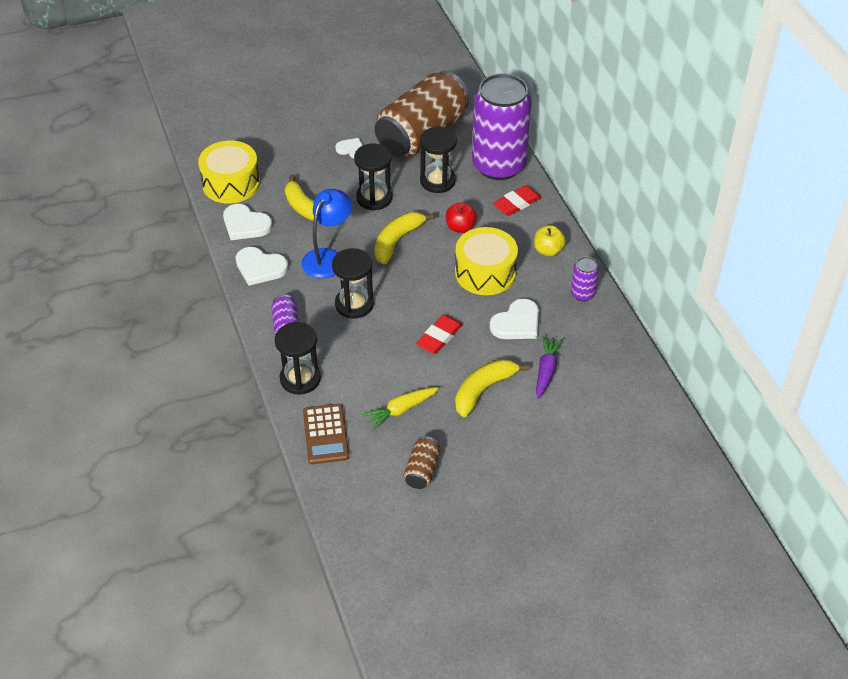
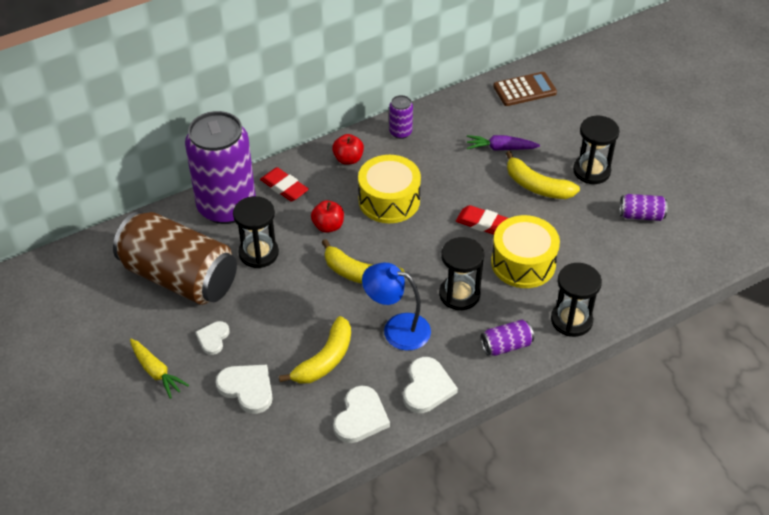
camera: 100 degrees left, 0 degrees up
(231, 183) = (290, 449): yellow drum -> yellow drum (523, 263)
(326, 434) = (630, 288): brown calculator -> brown calculator (524, 90)
(374, 198) = (294, 304): black hourglass -> black hourglass (591, 171)
(400, 410) = (581, 239): yellow carrot -> yellow carrot (156, 372)
(422, 470) = (641, 215): brown can -> purple can
(517, 323) = (449, 172): white heart -> white heart (247, 388)
(548, 250) = (348, 159): yellow apple -> red apple

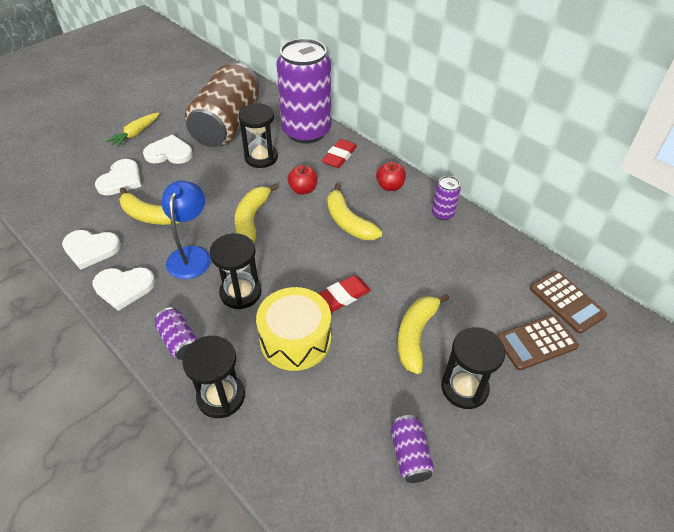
camera: 75 degrees right, 0 degrees up
(213, 338) = (169, 153): white heart -> white heart, size x1.58
(389, 200) = (348, 222): yellow drum -> yellow banana
(483, 223) = (342, 297): red eraser -> red eraser turned 45 degrees clockwise
(500, 148) = (459, 294): purple carrot -> none
(559, 119) = (536, 342): none -> brown calculator

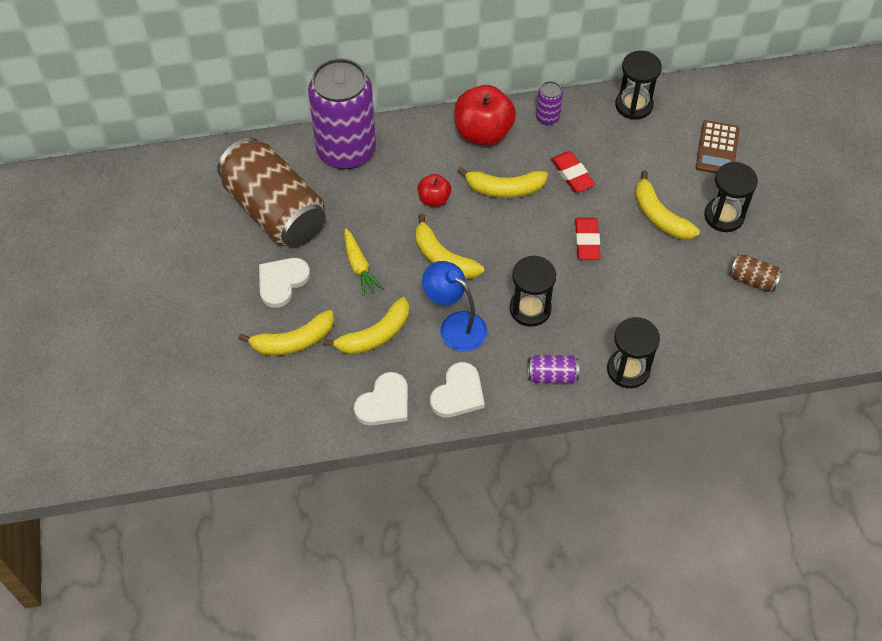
camera: 55 degrees left, 10 degrees up
(121, 180) = (293, 341): white heart -> yellow banana
(135, 134) = (219, 299): yellow carrot -> yellow carrot (359, 266)
(261, 157) = (357, 208): black hourglass -> black hourglass (634, 105)
(295, 339) = (607, 295): yellow drum -> none
(339, 156) = (409, 145): red eraser -> red eraser (572, 174)
(390, 186) = (483, 132): red apple -> red apple, size x1.88
(410, 455) = (752, 280): purple can -> brown can
(567, 302) = (696, 104): brown calculator -> none

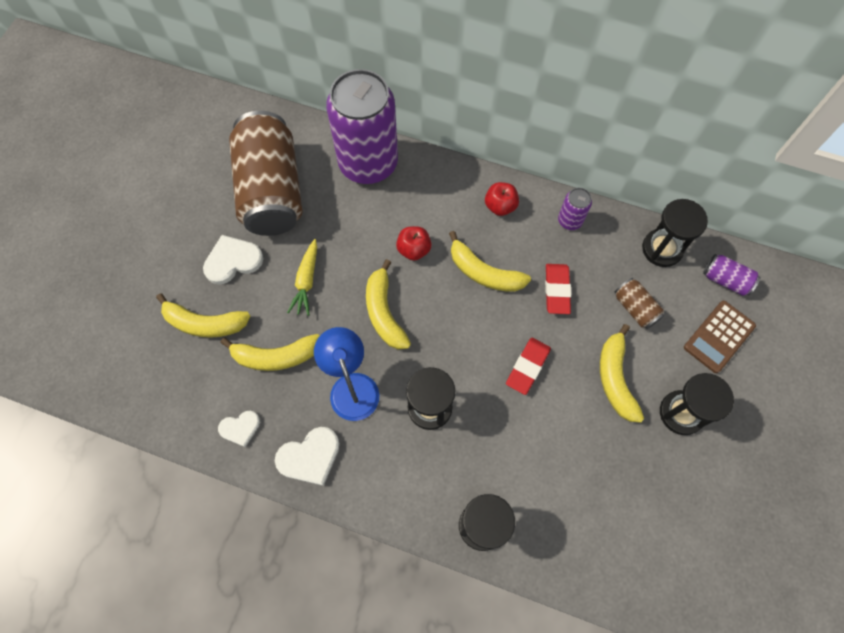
camera: 30 degrees right, 10 degrees up
(384, 403) = (240, 428): white heart -> white heart, size x0.63
(483, 132) = (500, 206): red apple -> red apple, size x0.53
(552, 375) = (406, 489): purple can -> purple can (726, 280)
(752, 280) = (668, 499): brown can -> brown can (635, 308)

